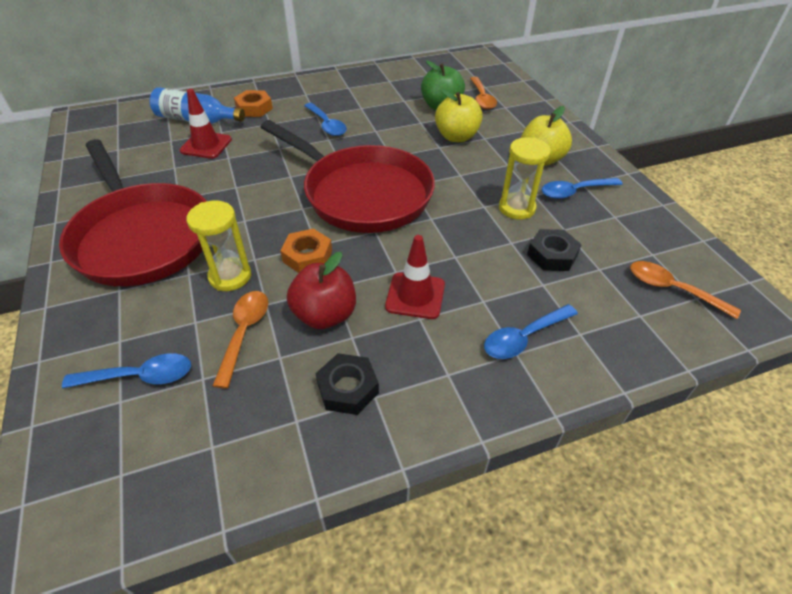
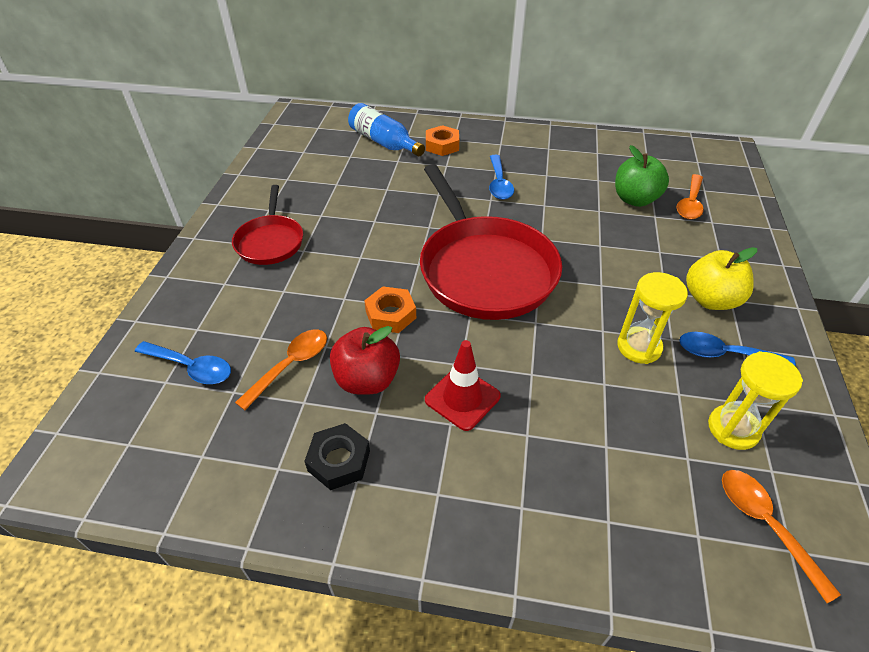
camera: 30 degrees right, 0 degrees up
(142, 237) = (270, 241): red pan -> red pan, size x0.53
(206, 145) = (376, 170): red traffic cone -> none
(230, 276) = (314, 307): yellow hourglass -> yellow hourglass (733, 429)
(456, 137) = (628, 240): yellow apple -> none
(524, 337) = (542, 494): blue spoon -> none
(552, 255) = (641, 417): black nut -> none

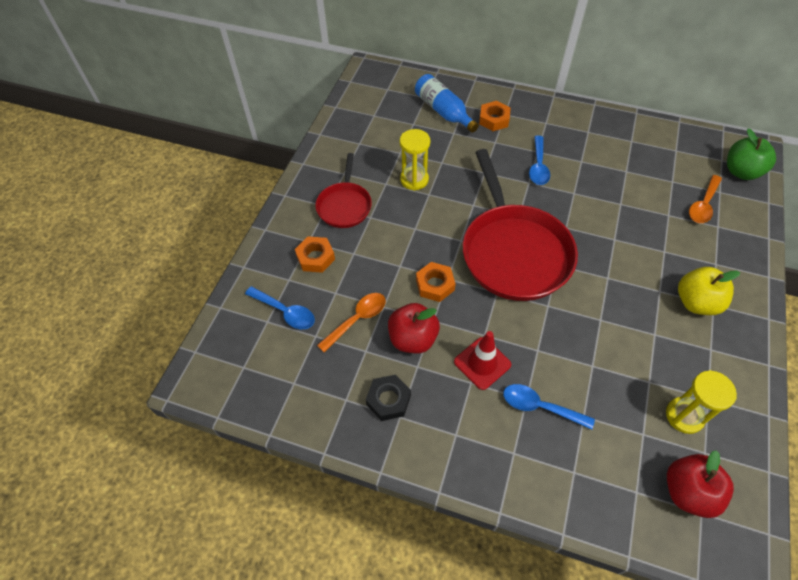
camera: 10 degrees right, 10 degrees up
(233, 300) = (315, 257): none -> orange nut
(635, 199) = (654, 195): green apple -> green apple (741, 172)
(639, 347) = (626, 338): yellow hourglass -> yellow hourglass (414, 179)
(725, 354) = (695, 353): blue spoon -> blue spoon (540, 407)
(765, 525) = (688, 491): orange spoon -> red apple

